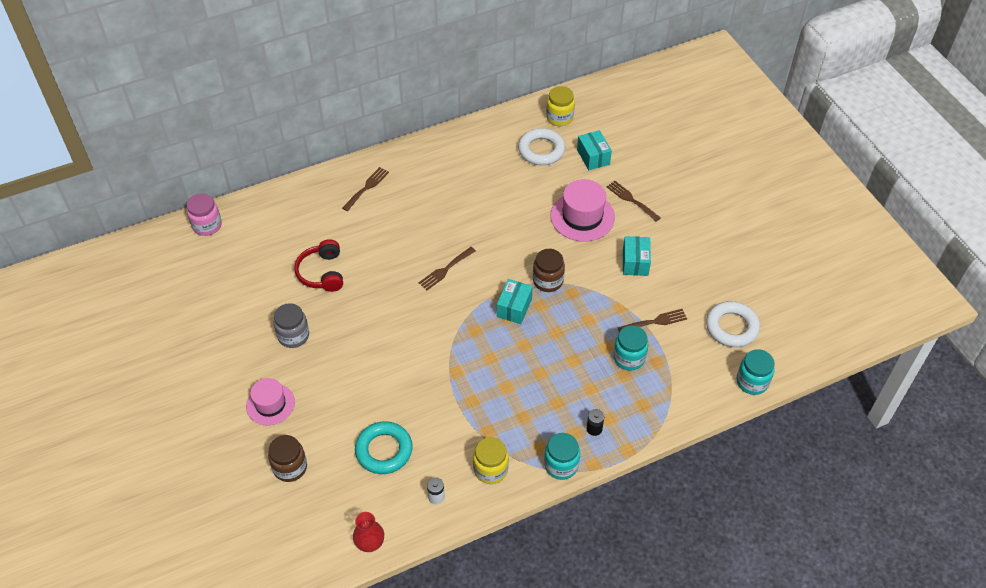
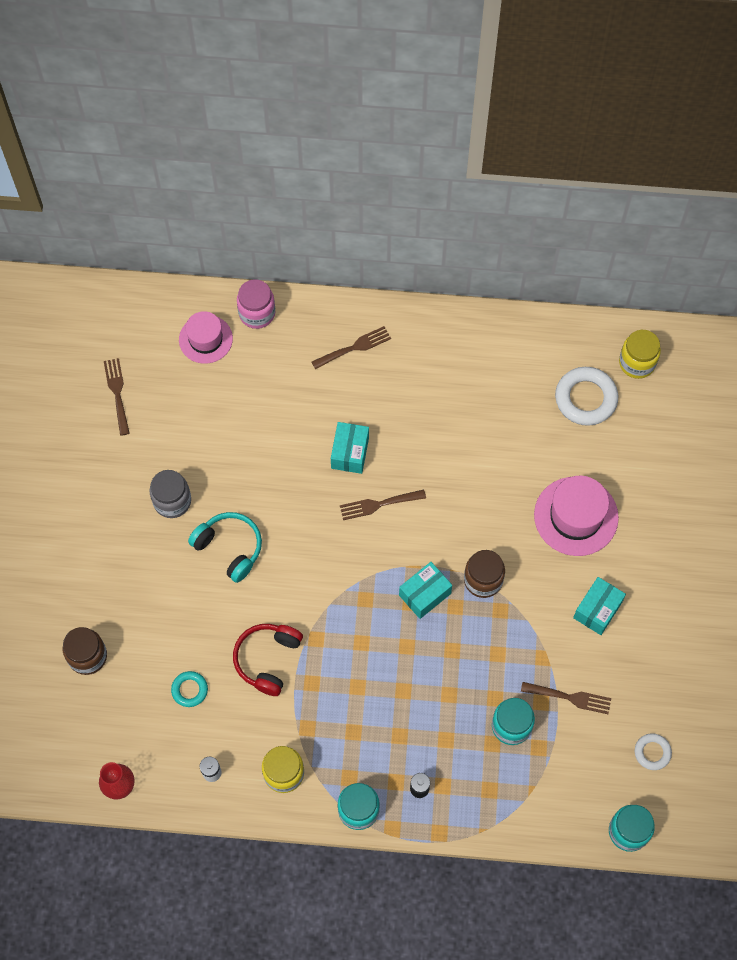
camera: 30 degrees right, 15 degrees up
(207, 225) = (155, 309): pink jar -> pink jar (257, 313)
(270, 404) = (106, 572): pink hat -> pink hat (205, 339)
(322, 273) = (244, 437): red headphones -> red headphones (267, 659)
(355, 345) = (229, 548): none -> turquoise headphones
(384, 450) = (189, 690): turquoise ring -> turquoise ring, size x0.55
(593, 157) = (641, 440): turquoise box -> turquoise box (350, 453)
(631, 200) = (648, 524): brown fork -> brown fork (117, 393)
(731, 327) = (652, 752): white ring -> white ring, size x0.55

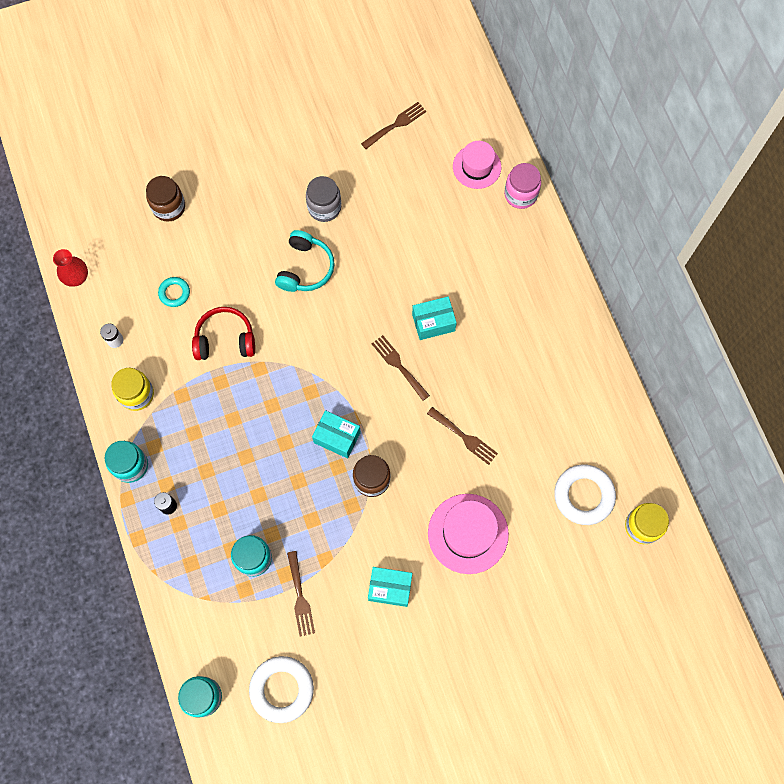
camera: 65 degrees right, 5 degrees up
(354, 347) = (530, 283): brown fork -> brown fork (464, 437)
(652, 752) = (282, 689): white ring -> white ring, size x1.83

